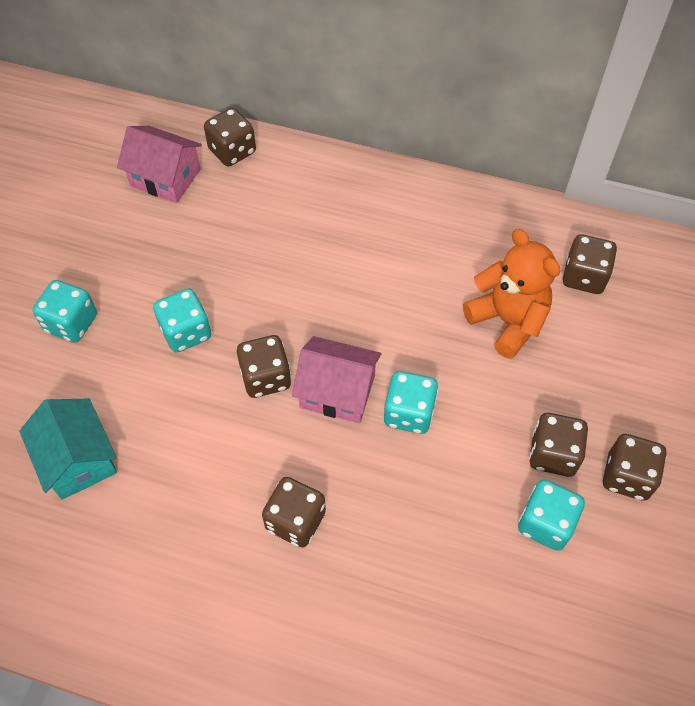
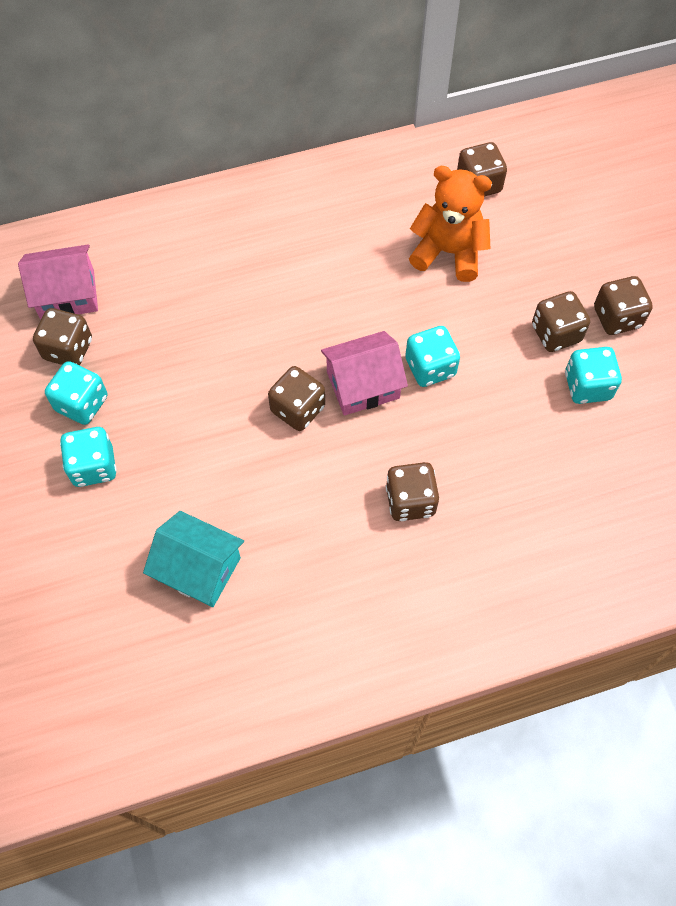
camera: 35 degrees left, 5 degrees up
(186, 332) = (201, 413): turquoise dice -> turquoise dice (82, 403)
(232, 151) = (109, 238): brown dice -> brown dice (68, 349)

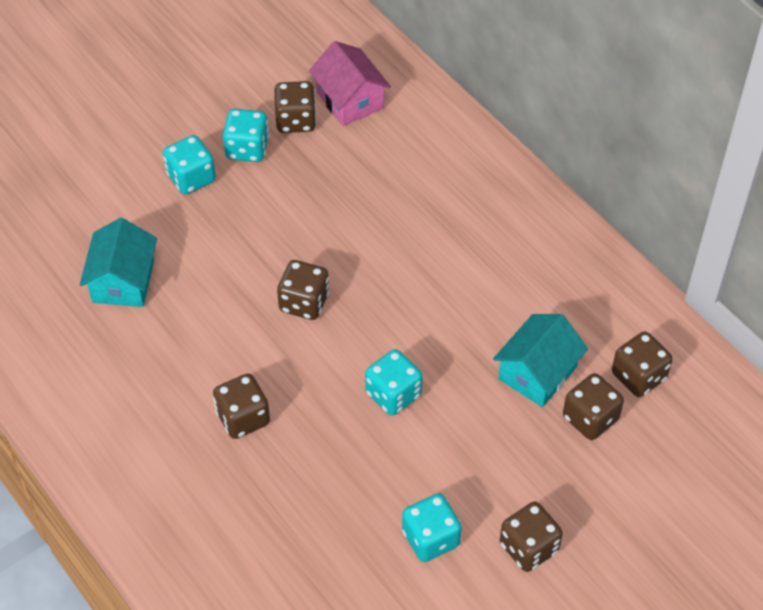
camera: 70 degrees right, 10 degrees down
(363, 385) = (350, 345): pink house -> none
(448, 252) = (537, 373): orange teddy bear -> turquoise house
(556, 333) = (482, 494): brown dice -> brown dice (590, 418)

